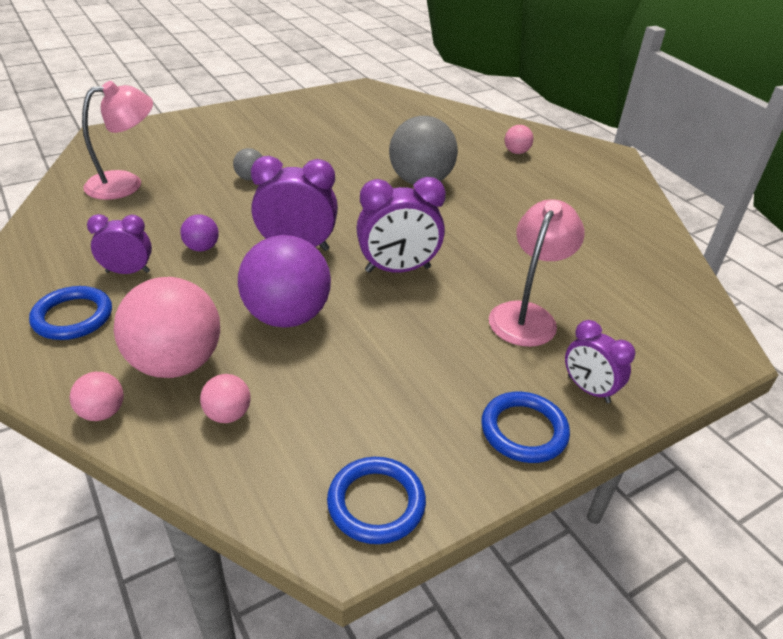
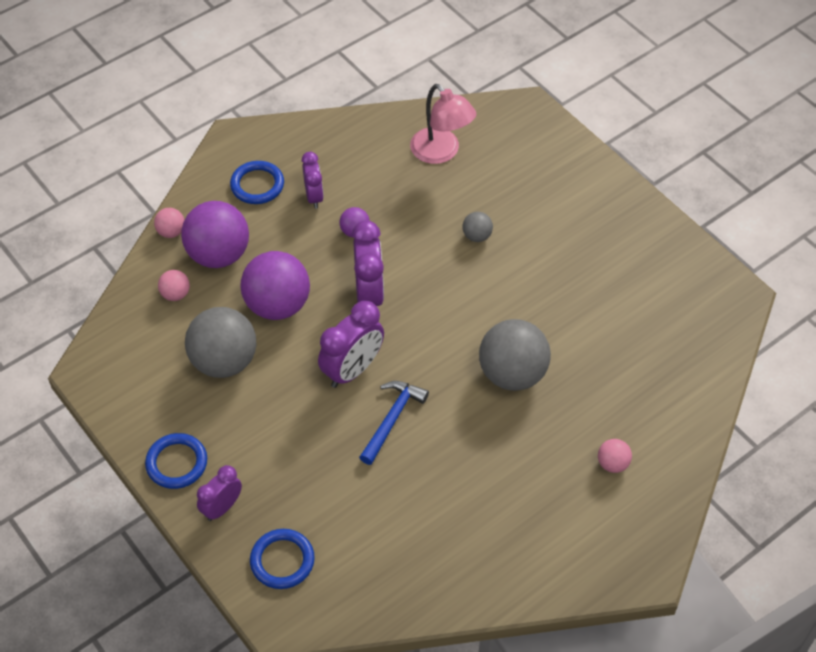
camera: 85 degrees right, 15 degrees up
(176, 363) = (218, 255): pink ball -> purple ball
(363, 371) = (224, 361): none -> grey ball
(376, 503) = (112, 383): blue ring -> blue ring (282, 561)
(398, 269) = (352, 370): purple clock -> purple clock turned 120 degrees counterclockwise
(465, 251) = (392, 419): none -> blue hammer
(527, 315) = (305, 468): pink lamp -> none

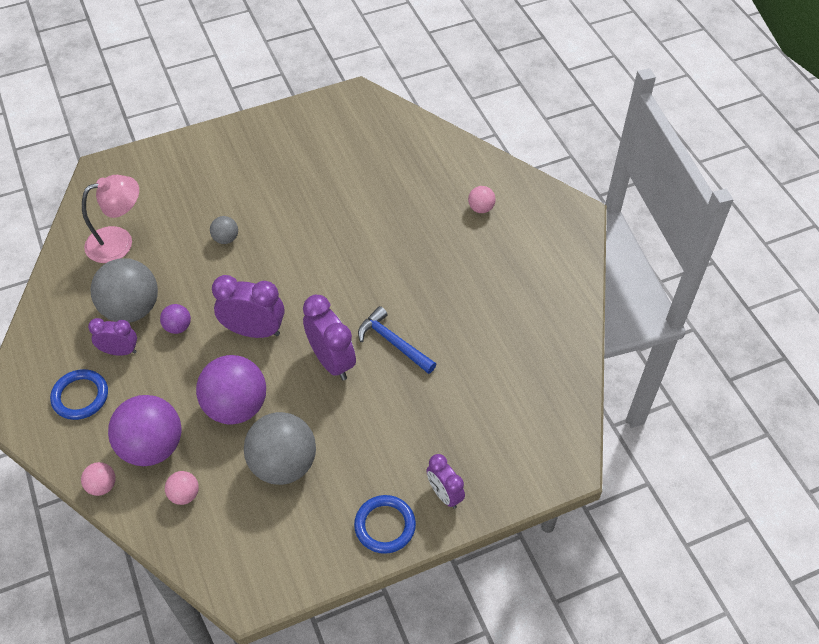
camera: 75 degrees left, 0 degrees up
(282, 561) = (511, 455): blue ring -> none
(512, 374) = (377, 249): grey ball -> grey ball (131, 309)

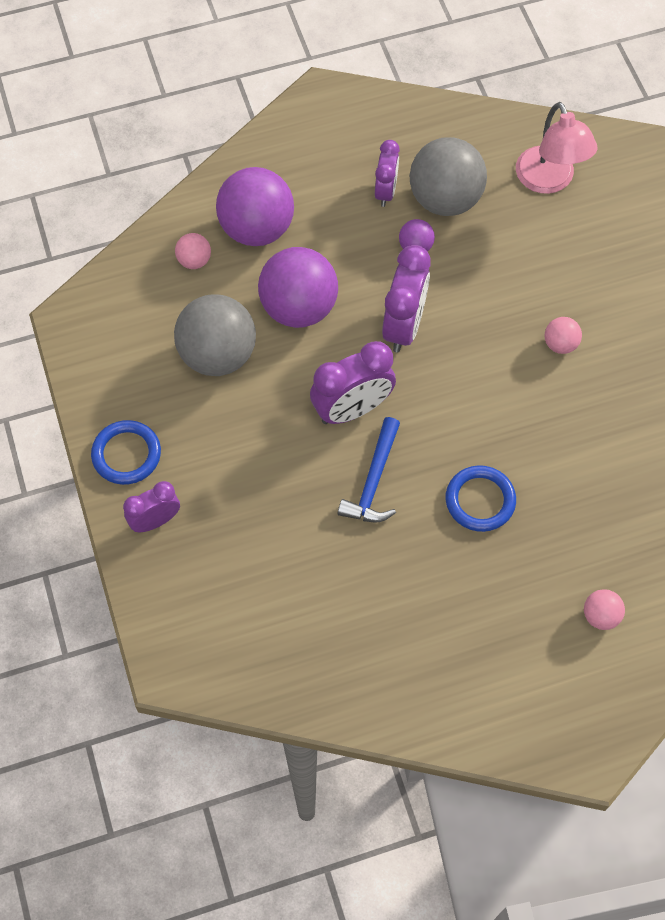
camera: 95 degrees right, 10 degrees up
(80, 396) = (328, 159): blue ring -> blue ring (480, 500)
(102, 486) = (216, 186): pink ball -> pink ball (560, 344)
(226, 239) = (551, 294): grey ball -> none
(393, 343) = (373, 481): blue hammer -> blue hammer turned 150 degrees clockwise

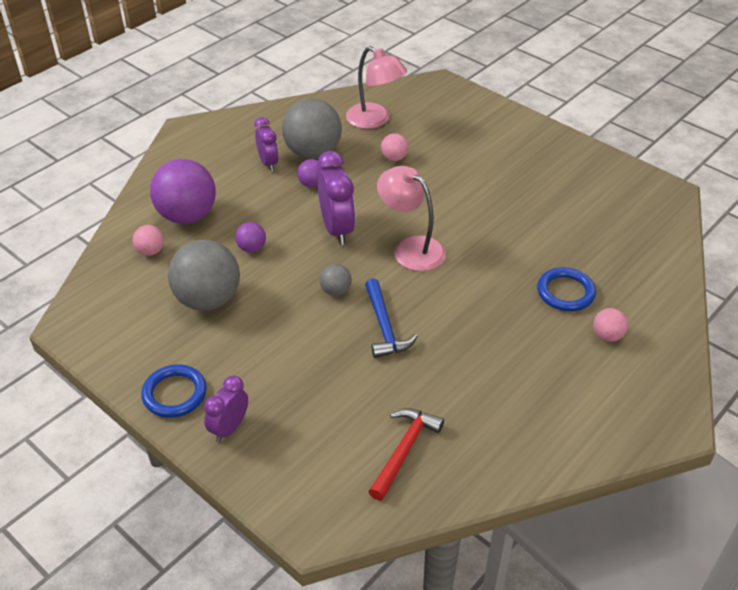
camera: 30 degrees left, 20 degrees down
(299, 308) = (252, 248): purple ball -> purple ball, size x0.46
(301, 634) = (404, 450): none -> red hammer
(352, 409) = (336, 291): purple clock -> grey ball
(467, 392) = (411, 248): none -> pink lamp
(480, 500) = (469, 305): blue ring -> blue ring (565, 292)
(560, 344) = (451, 198): pink ball -> pink ball (394, 158)

